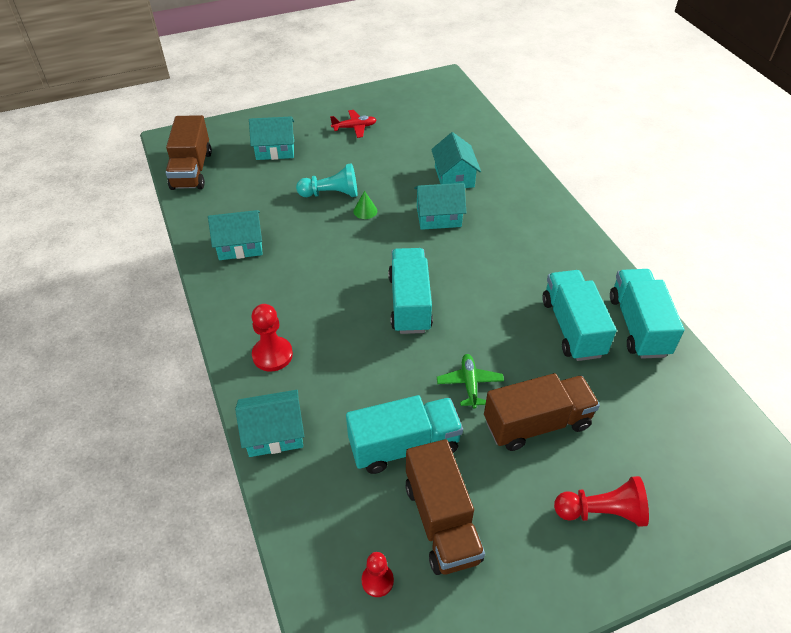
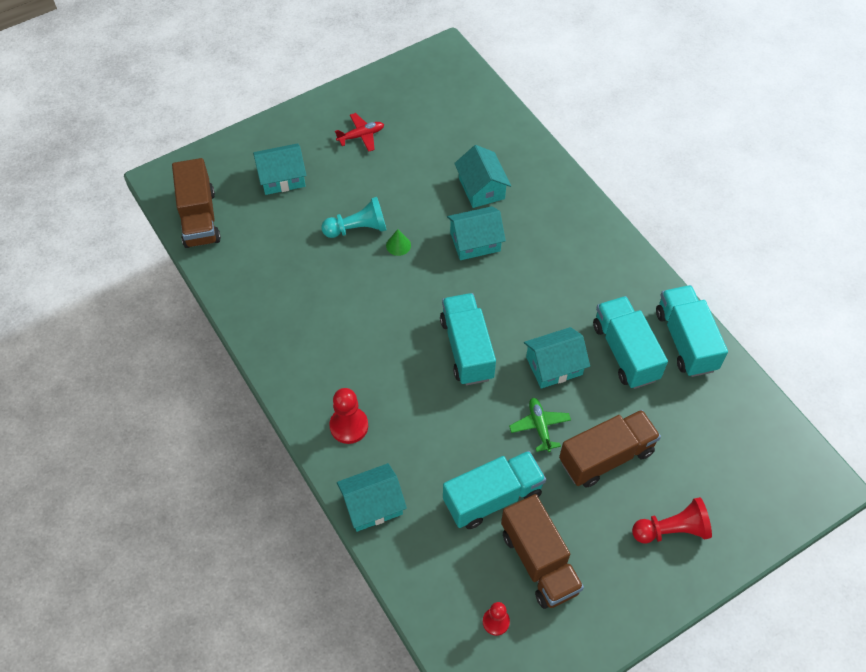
camera: 10 degrees left, 10 degrees up
(240, 245) = (280, 306): turquoise house -> turquoise house (554, 366)

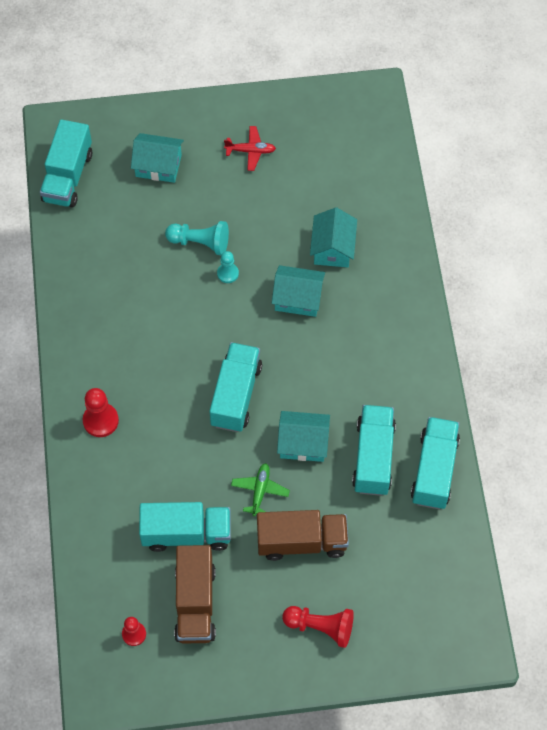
camera: 25 degrees right, 5 degrees up
(199, 218) = (68, 176): brown truck -> turquoise truck
(372, 504) = (86, 496): turquoise house -> none
(398, 245) = (227, 273): green cone -> turquoise pawn

